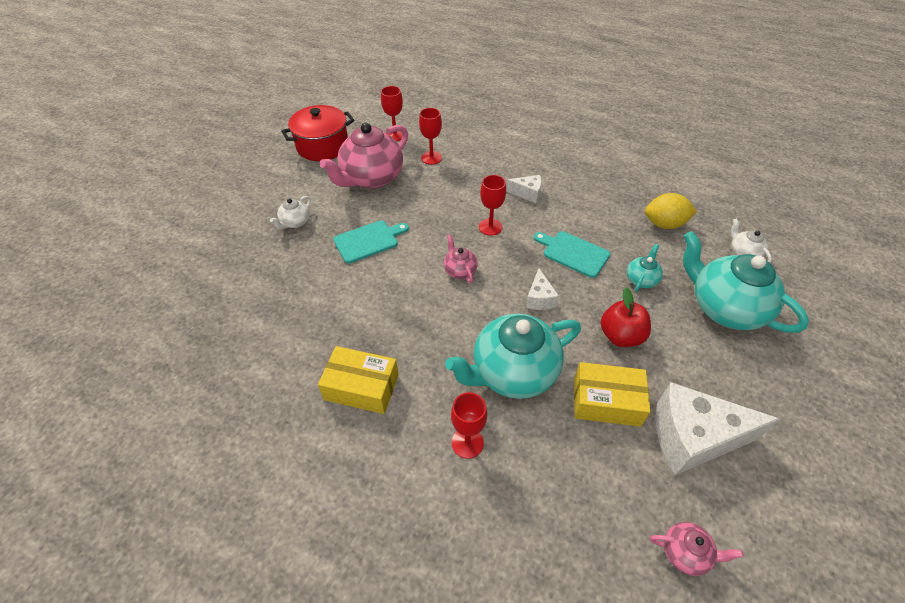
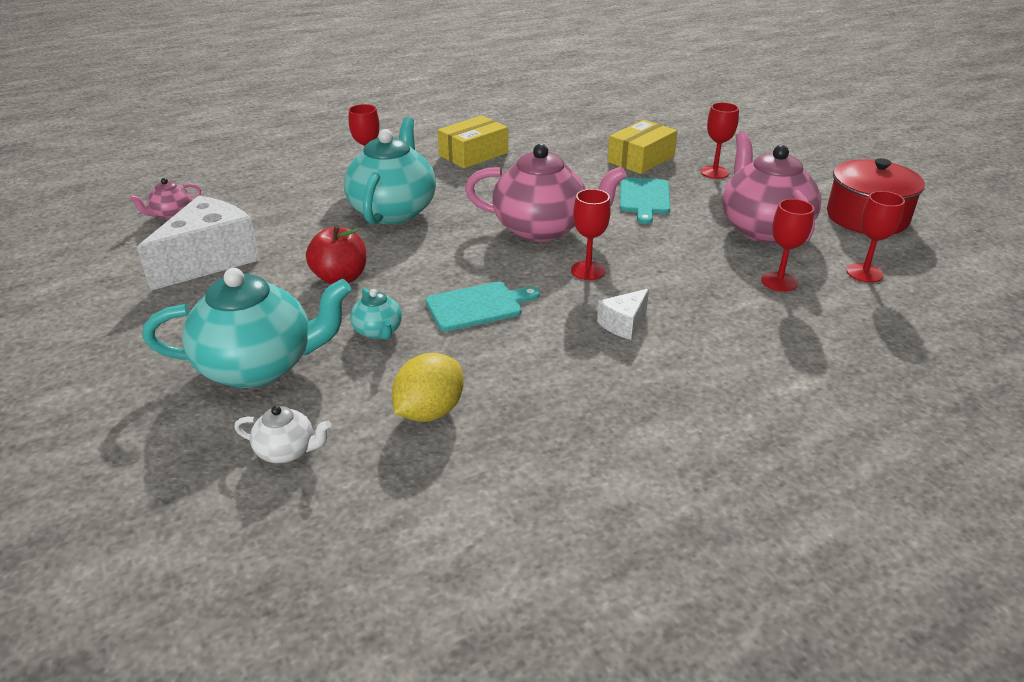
camera: 125 degrees right, 15 degrees down
(295, 222) = (714, 172): white teapot -> red goblet
(459, 270) = (542, 229): pink teapot -> pink teapot, size x2.21
(539, 298) = (447, 255): white cheese -> none
(606, 401) = (302, 238): yellow box -> yellow box (641, 159)

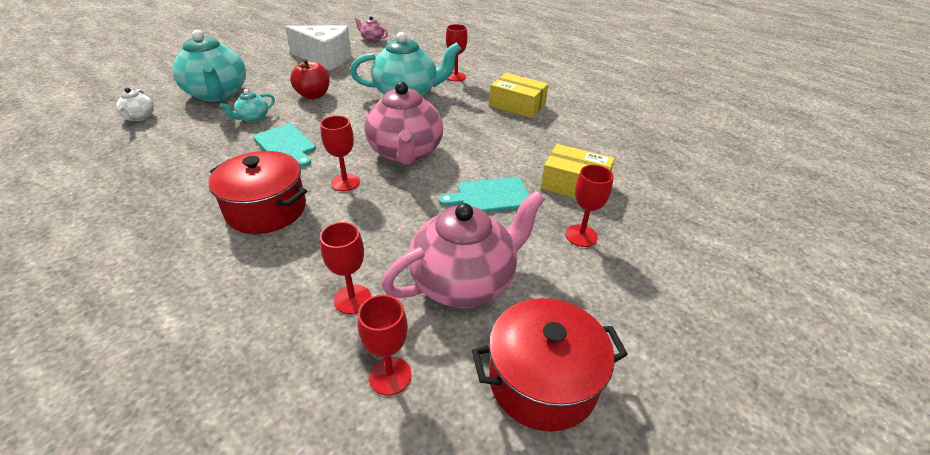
camera: 70 degrees right, 5 degrees up
(429, 411) = (166, 149): yellow lemon -> none
(623, 324) = (266, 209): white cheese -> red pot

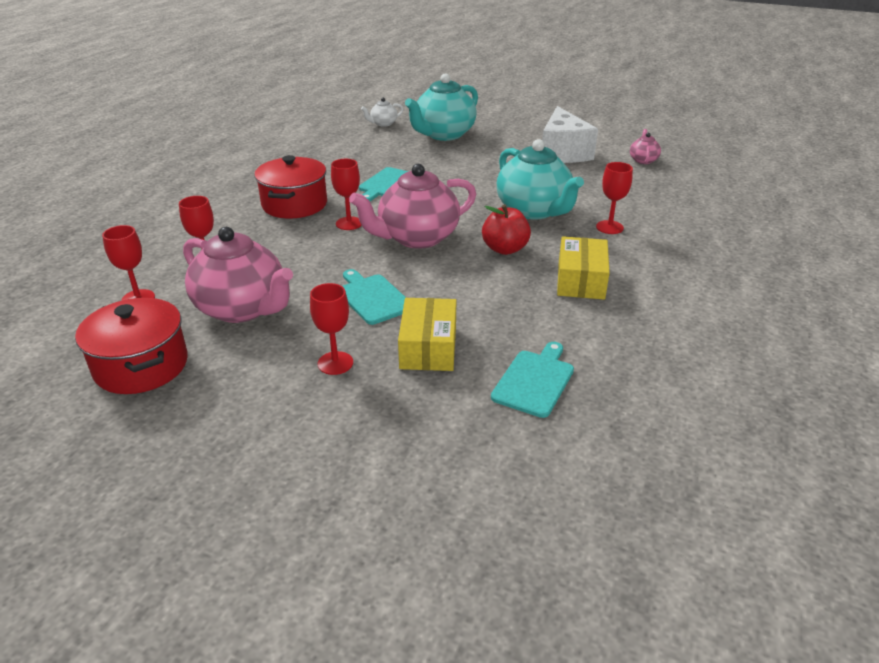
camera: 70 degrees right, 5 degrees down
(253, 118) = (417, 159): turquoise teapot -> none
(313, 95) = (482, 169): red apple -> red apple (505, 249)
(627, 153) = (534, 381): none -> turquoise cutting board

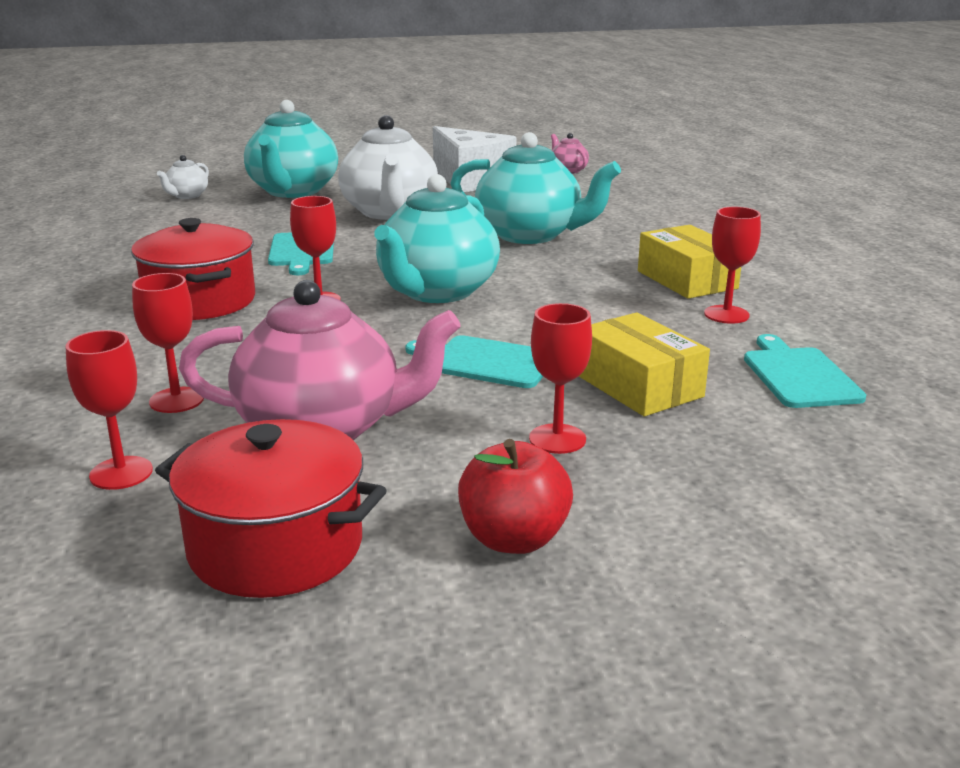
camera: 35 degrees left, 10 degrees down
(417, 238) = (437, 292): pink teapot -> turquoise teapot
(475, 167) = (390, 212): none -> white teapot
(505, 249) = (560, 275): red apple -> red apple (514, 539)
(609, 227) = (634, 230): red goblet -> red goblet (726, 314)

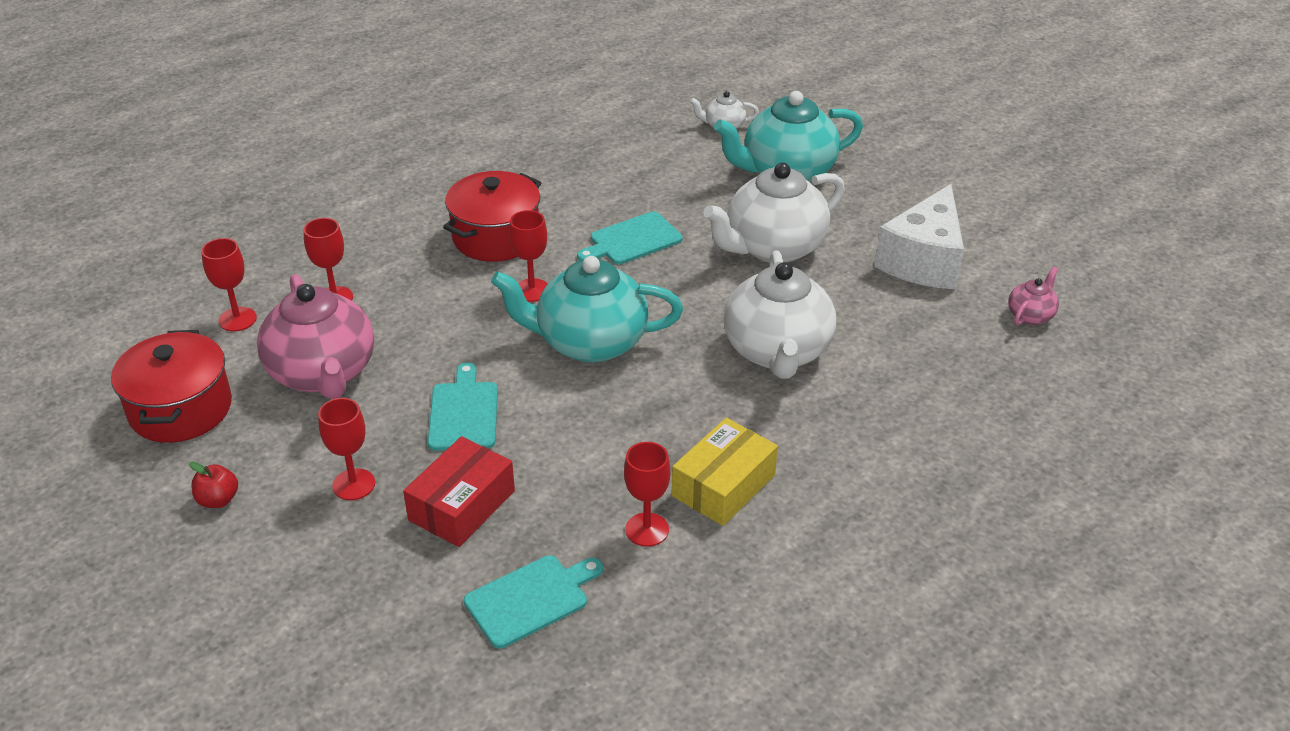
camera: 65 degrees right, 15 degrees up
(514, 539) = (218, 500): red apple -> red apple, size x0.62
(530, 235) = (777, 351): turquoise teapot -> white teapot
(638, 385) = (462, 505): yellow box -> red box

